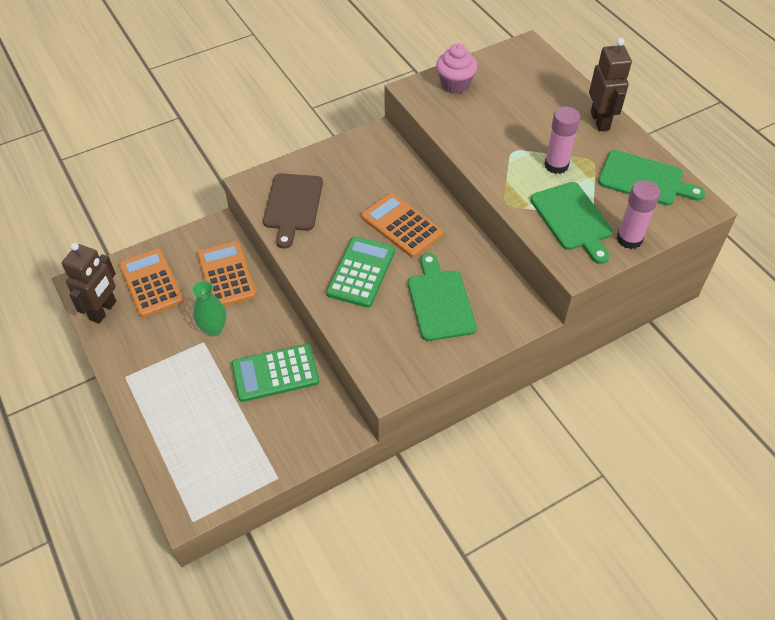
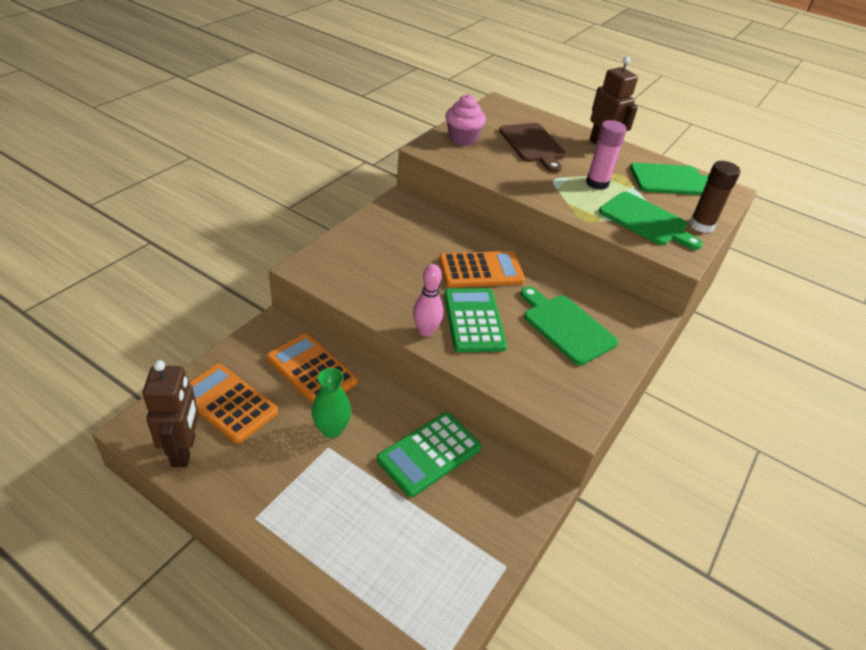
camera: 30 degrees left, 10 degrees down
(293, 205) = (362, 277): brown cutting board -> brown cutting board (533, 145)
(314, 270) = (426, 331): none -> pink bowling pin
(401, 225) = (481, 270): orange calculator -> orange calculator turned 150 degrees clockwise
(629, 239) = (701, 225): pink glue stick -> brown glue stick

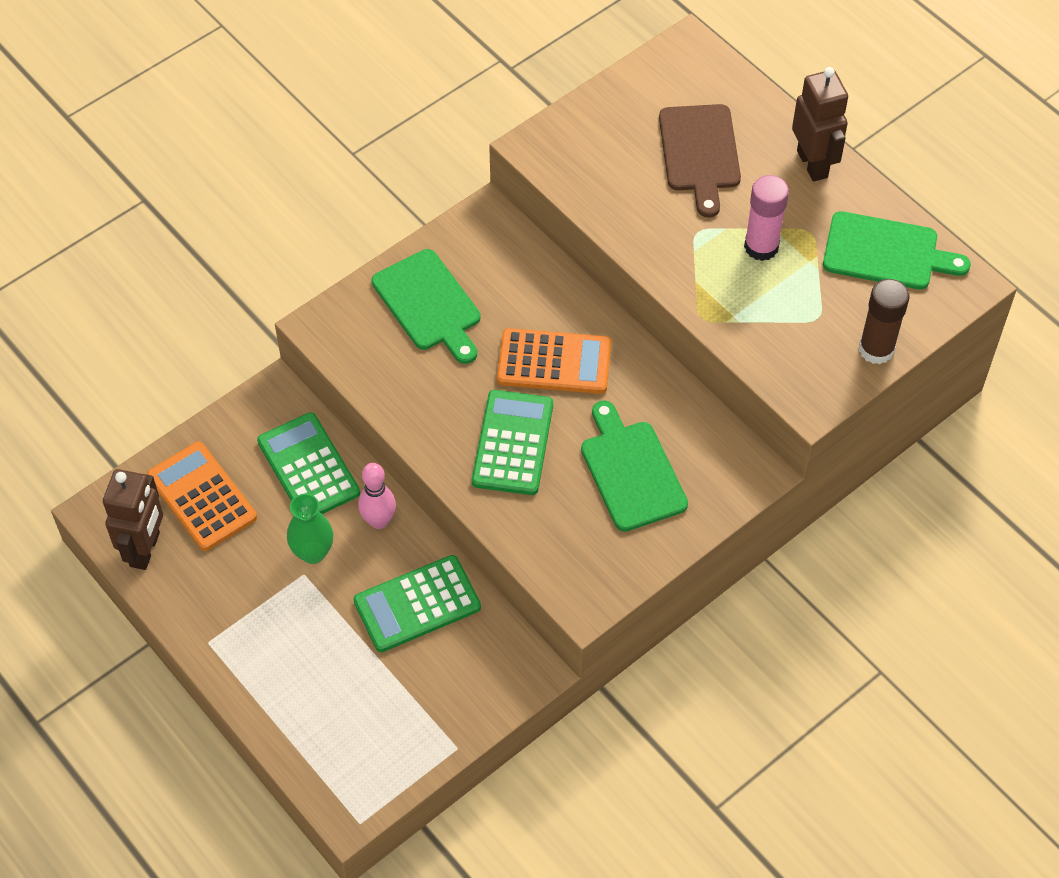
camera: 20 degrees right, 15 degrees up
(311, 370) = (308, 467): orange calculator -> green calculator
(426, 331) = (445, 450): pink bowling pin -> pink bowling pin (379, 521)
(462, 139) = (594, 129): pink cupcake -> none
(646, 220) = (796, 330): green cutting board -> green cutting board (429, 304)

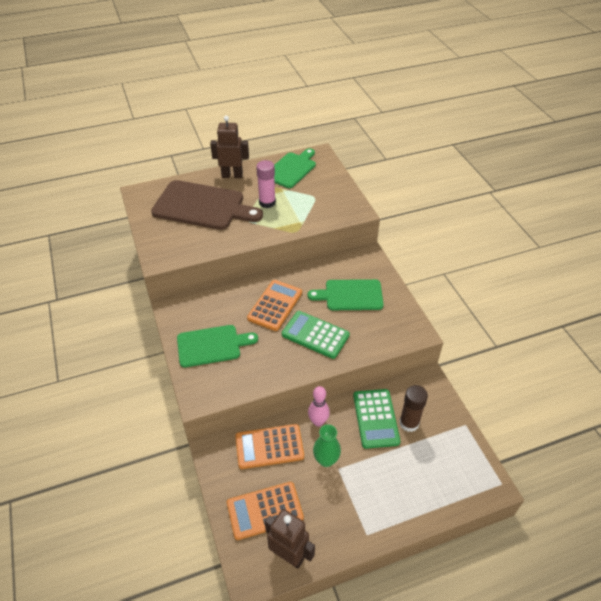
camera: 70 degrees left, 10 degrees down
(308, 467) = (269, 447): green calculator -> orange calculator
(700, 153) = (202, 206): brown cutting board -> brown cutting board, size x1.55
(876, 349) = (339, 186): brown glue stick -> brown glue stick (409, 423)

